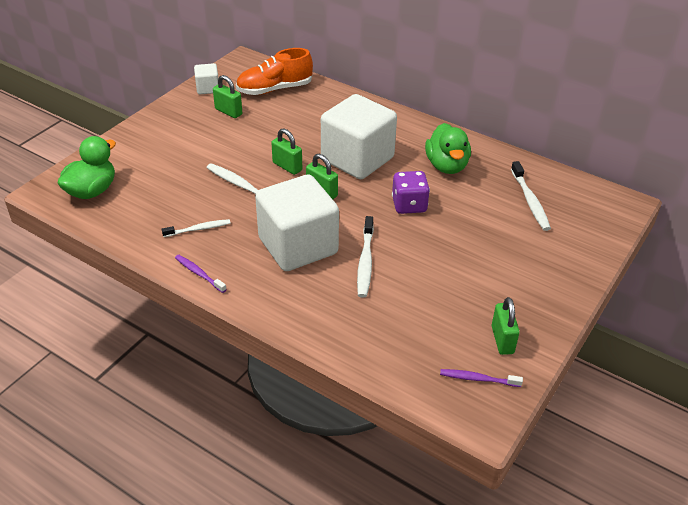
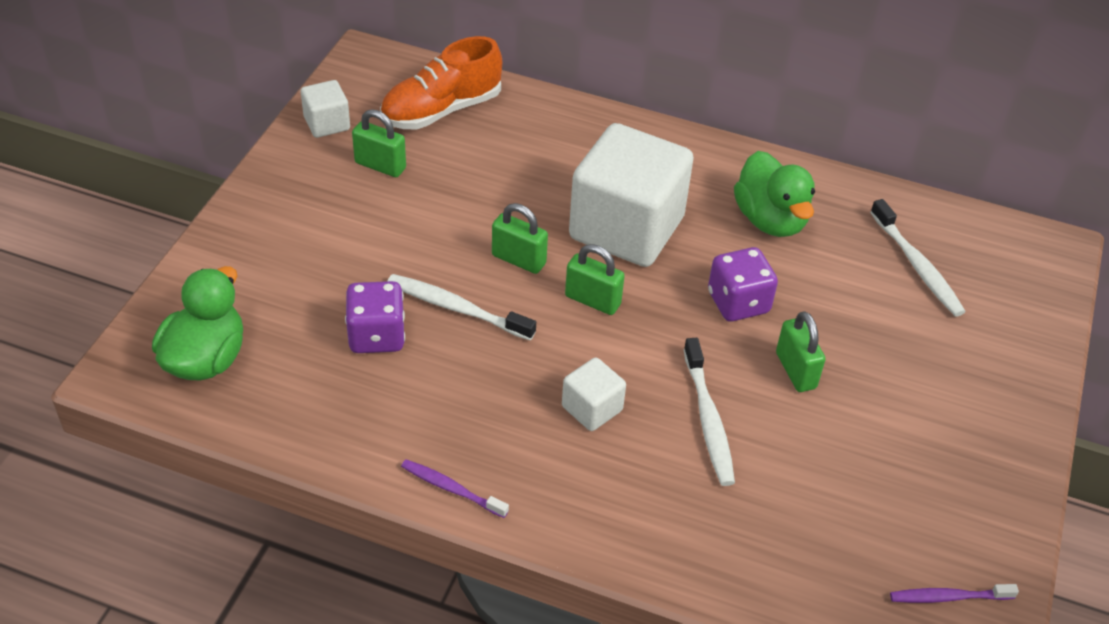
camera: 15 degrees left, 5 degrees up
(190, 193) = (377, 336): none -> purple dice
(198, 229) = (417, 404): white toothbrush -> none
(298, 246) = (592, 408): white cube -> white cube, size x0.45
(502, 340) = (960, 522): green padlock -> green padlock (795, 370)

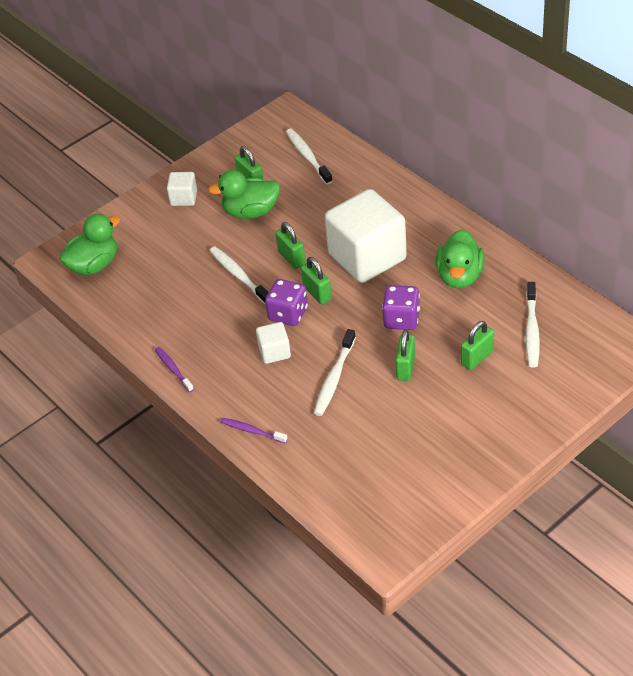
camera: 35 degrees right, 0 degrees up
(327, 123) = (237, 148): white cube -> white cube (184, 198)
(377, 336) = (187, 278): purple dice -> purple dice (288, 314)
(410, 209) = (251, 212): none -> green duck
(441, 110) = (307, 156): orange shoe -> white toothbrush
(878, 325) = (477, 357): none -> green padlock
(948, 597) = (397, 513): purple toothbrush -> purple toothbrush (252, 431)

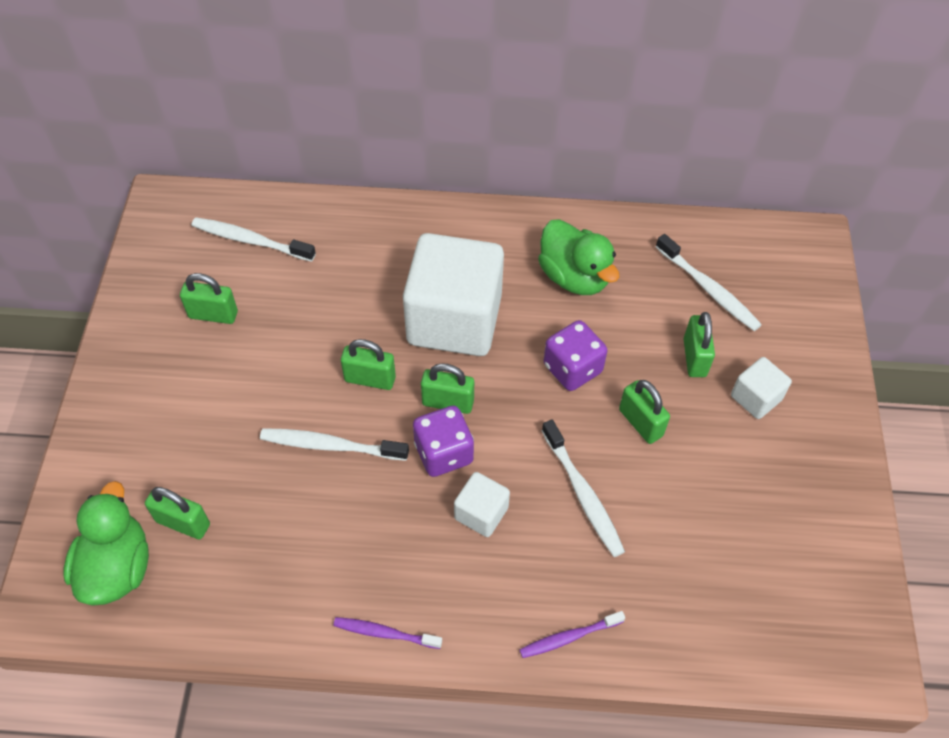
camera: 50 degrees left, 10 degrees up
(139, 265) = (183, 523): none -> green padlock
(184, 198) = (146, 391): white cube -> white cube (755, 398)
(251, 212) = (255, 353): green duck -> none

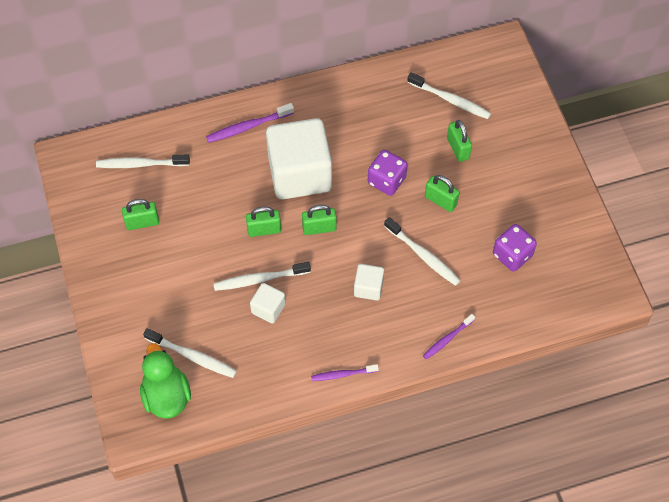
camera: 20 degrees left, 5 degrees up
(183, 523) = (192, 356): green padlock -> white toothbrush
(413, 238) = (248, 127): none -> purple toothbrush
(443, 453) = (330, 260): purple dice -> purple dice (512, 255)
(574, 277) = (363, 119): green duck -> none
(755, 398) = (503, 162): white cube -> white cube (268, 308)

